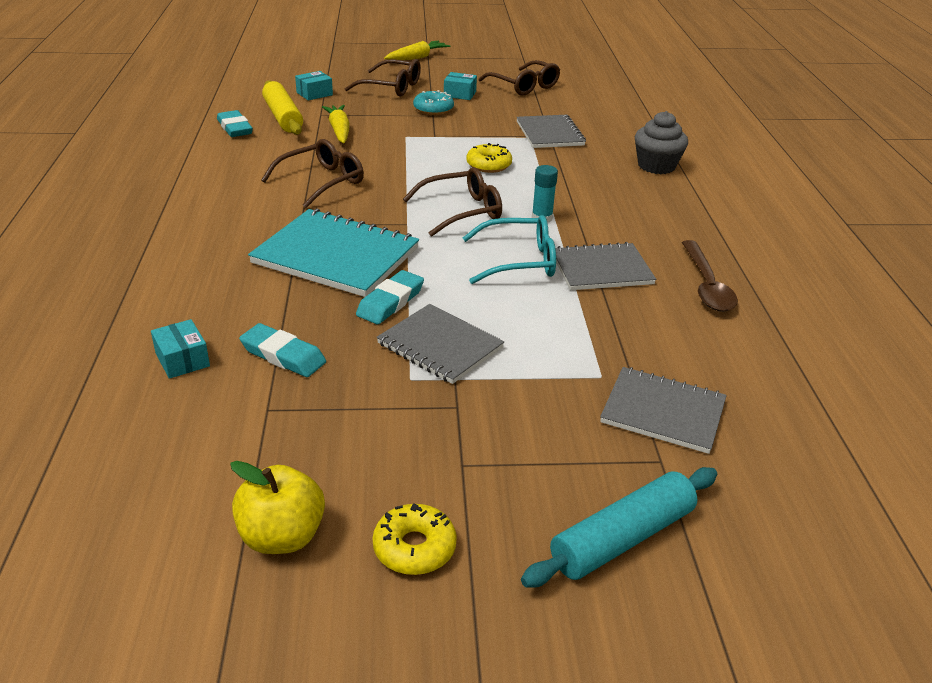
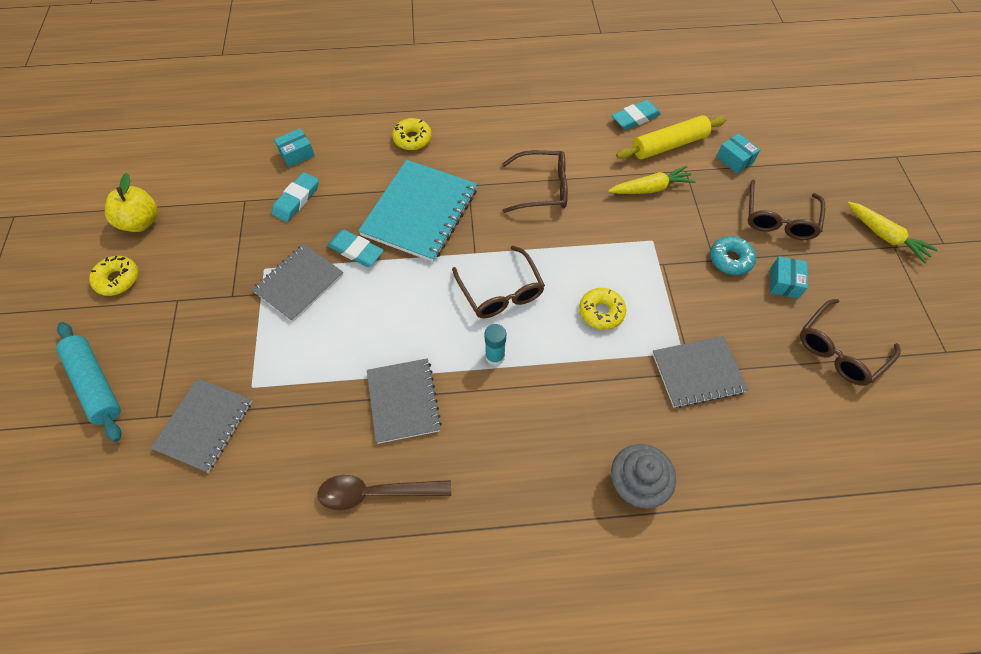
camera: 90 degrees right, 25 degrees up
(200, 259) = (412, 139): none -> yellow donut
(321, 182) = (541, 188): brown glasses -> brown glasses turned 45 degrees counterclockwise
(518, 261) = (416, 335): turquoise glasses -> none

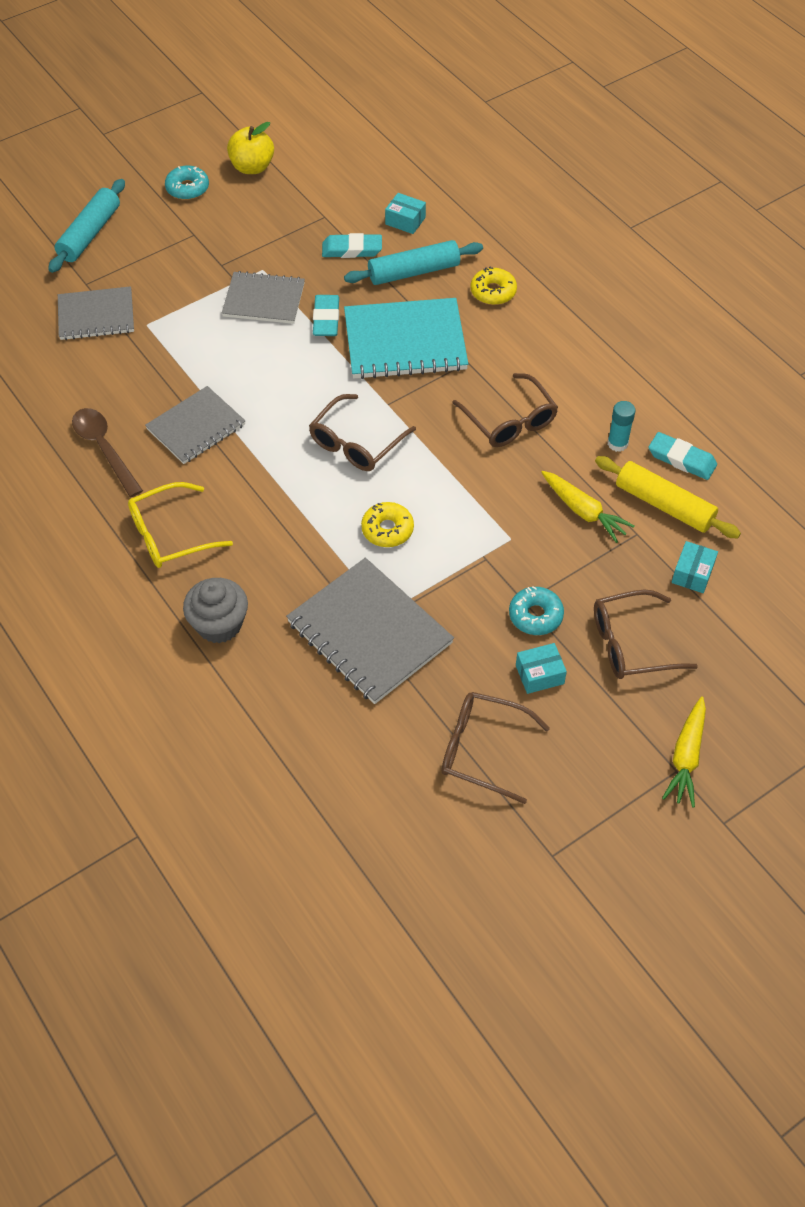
camera: 60 degrees right, 5 degrees down
(118, 279) = (187, 188): yellow donut -> turquoise donut
(353, 173) = (413, 272): none -> turquoise rolling pin
(495, 356) = (282, 469): turquoise glue stick -> turquoise glue stick (617, 443)
(514, 479) = (171, 534): none -> yellow glasses
(697, 373) = (369, 633): grey notebook -> grey notebook, size x1.53

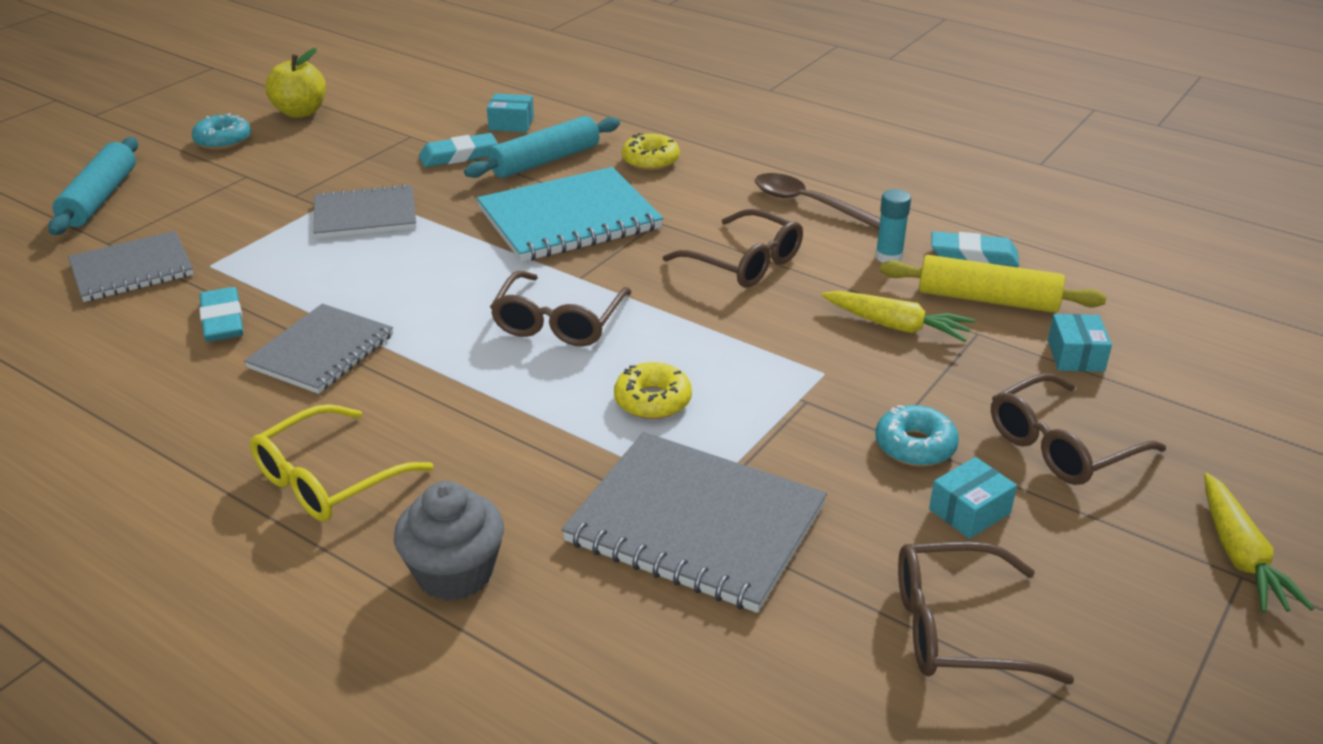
camera: 20 degrees left, 20 degrees down
(104, 449) = (187, 403): brown spoon -> brown spoon (810, 204)
(326, 319) = (456, 217): turquoise eraser -> turquoise eraser (222, 320)

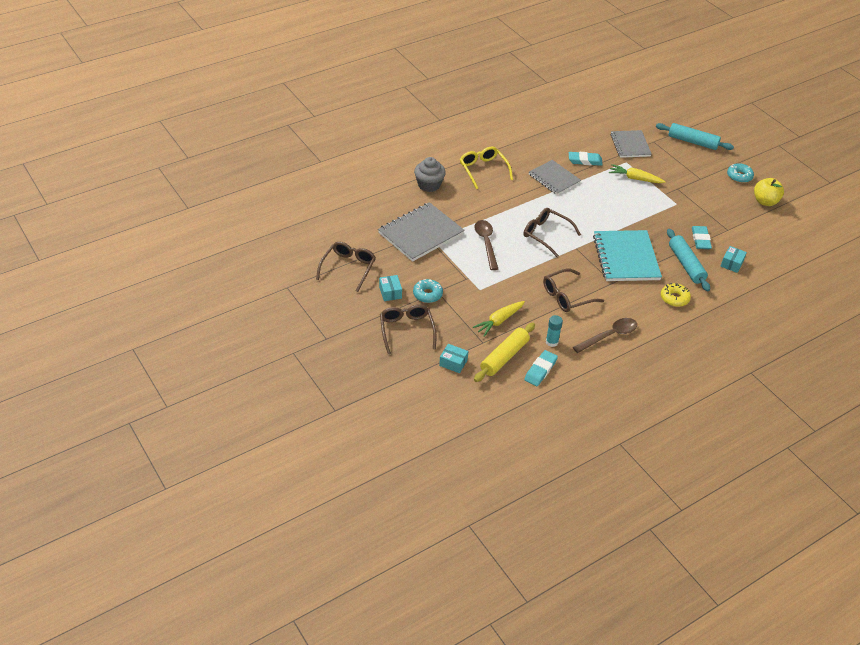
camera: 110 degrees right, 10 degrees up
(365, 215) = (651, 204): grey notebook -> none
(653, 400) = (486, 243): yellow donut -> brown spoon
(1239, 555) = (334, 343): yellow carrot -> yellow carrot (635, 179)

